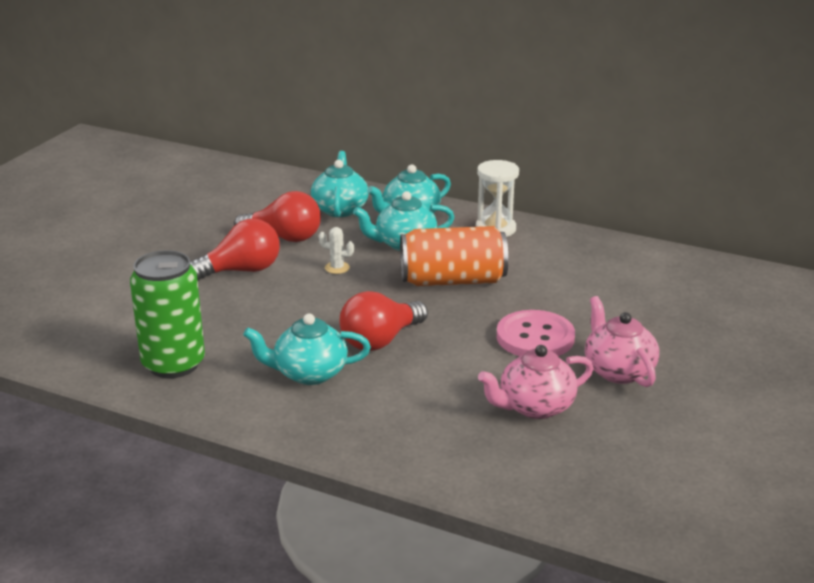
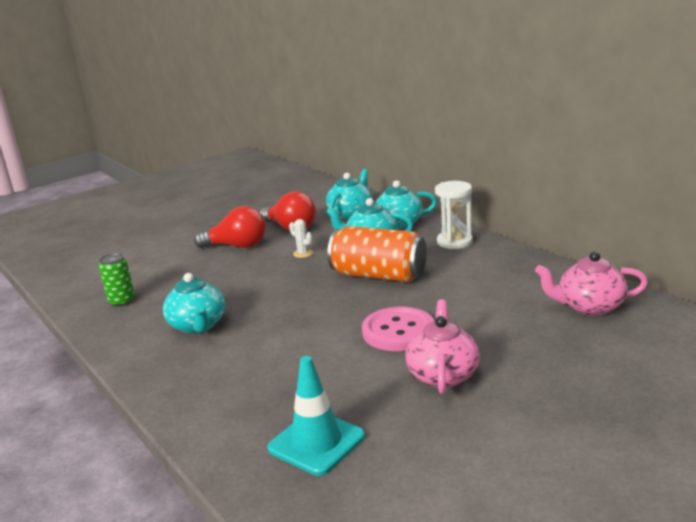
camera: 30 degrees right, 5 degrees down
(173, 364) = (122, 301): green can -> green can, size x0.54
(309, 373) = (198, 325): turquoise teapot -> turquoise teapot turned 135 degrees counterclockwise
(380, 340) = (275, 311): red light bulb -> none
(535, 407) = (336, 390): pink teapot -> pink teapot (589, 307)
(567, 457) = (316, 442): none -> turquoise traffic cone

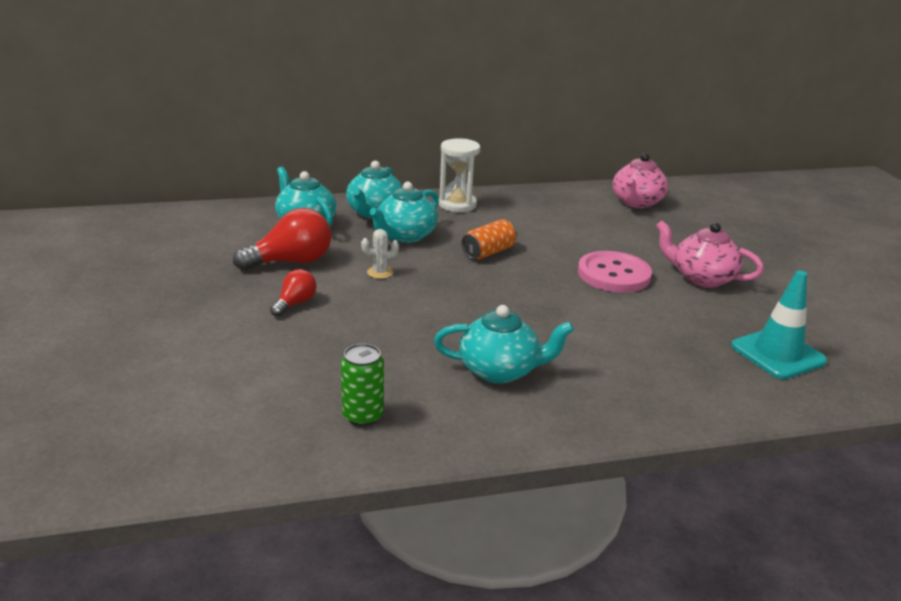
camera: 70 degrees left, 5 degrees up
(237, 246) = (295, 303): red light bulb -> red light bulb, size x0.56
(379, 275) = (488, 252): orange can -> orange can, size x0.54

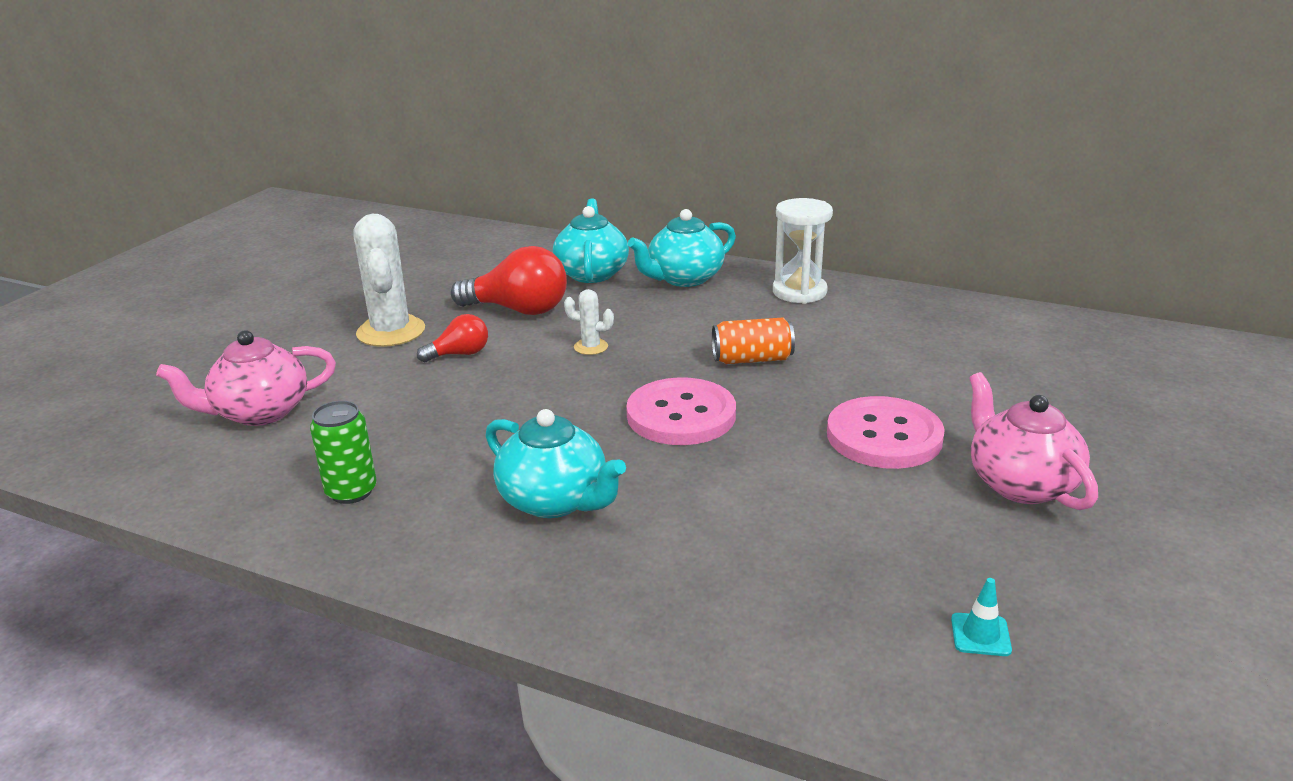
camera: 40 degrees right, 0 degrees up
(214, 303) = (391, 331): none -> white cactus
(405, 236) = (680, 313): turquoise teapot -> none
(496, 297) = (681, 415): none -> pink button
(636, 202) = (1077, 349): pink teapot -> pink teapot (260, 412)
(778, 354) = (980, 635): turquoise traffic cone -> turquoise traffic cone, size x0.43

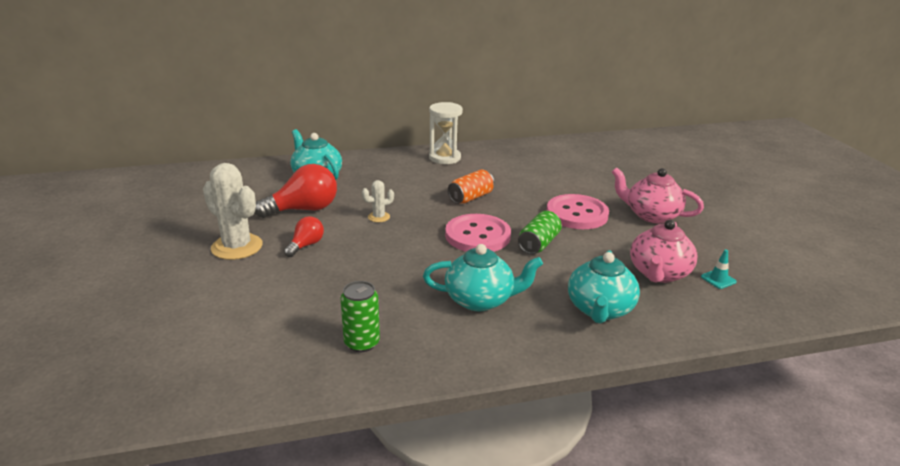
camera: 40 degrees left, 0 degrees up
(260, 412) = (222, 325): pink teapot -> pink teapot (659, 273)
(684, 278) = (375, 166): turquoise teapot -> turquoise teapot (599, 309)
(751, 458) = (538, 244): none -> green can

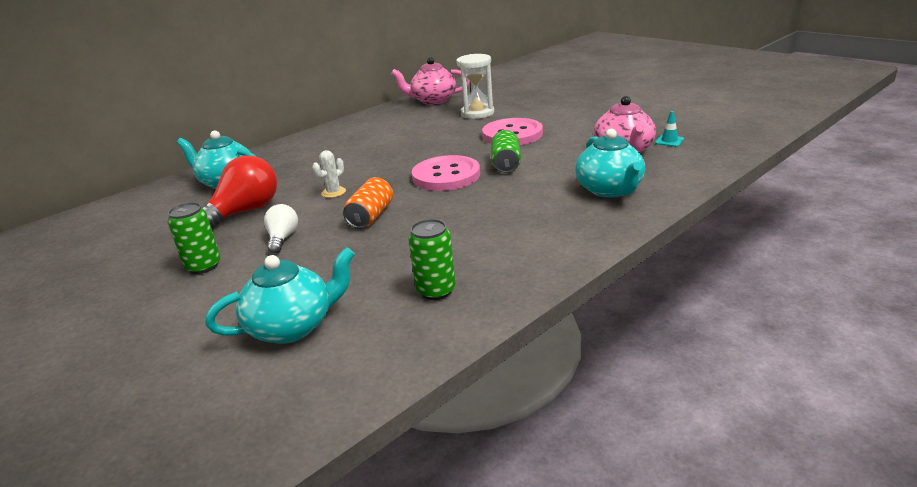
camera: 25 degrees left, 0 degrees up
(237, 247) = (203, 266): white cactus -> green can
(306, 245) = (283, 238): red light bulb -> white light bulb
(444, 158) = (345, 131): white hourglass -> white hourglass (477, 113)
(471, 197) = (406, 151): orange can -> orange can (371, 216)
(480, 300) = (505, 219): turquoise teapot -> turquoise teapot (292, 327)
(651, 215) = (571, 117): pink teapot -> pink teapot (433, 100)

